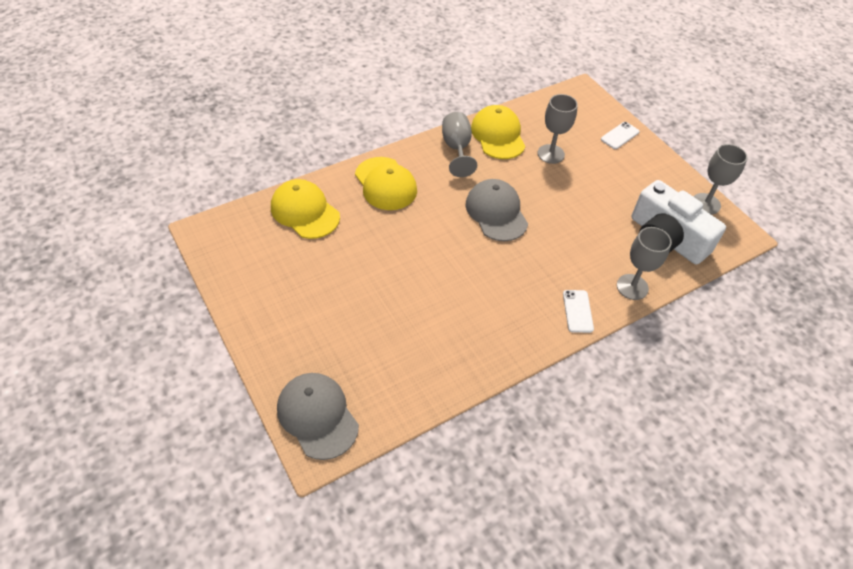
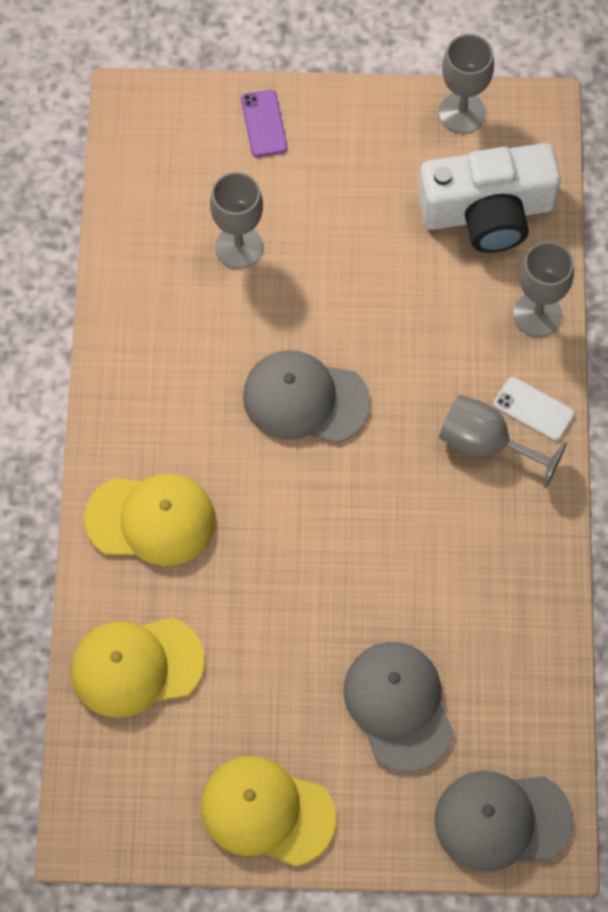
camera: 55 degrees left, 15 degrees up
(355, 330) = (398, 706): none -> grey cap
(457, 149) = (141, 373): grey goblet -> grey goblet (486, 444)
(498, 135) = (151, 295): yellow cap -> yellow cap (267, 811)
(619, 135) = (264, 123): white phone -> purple phone

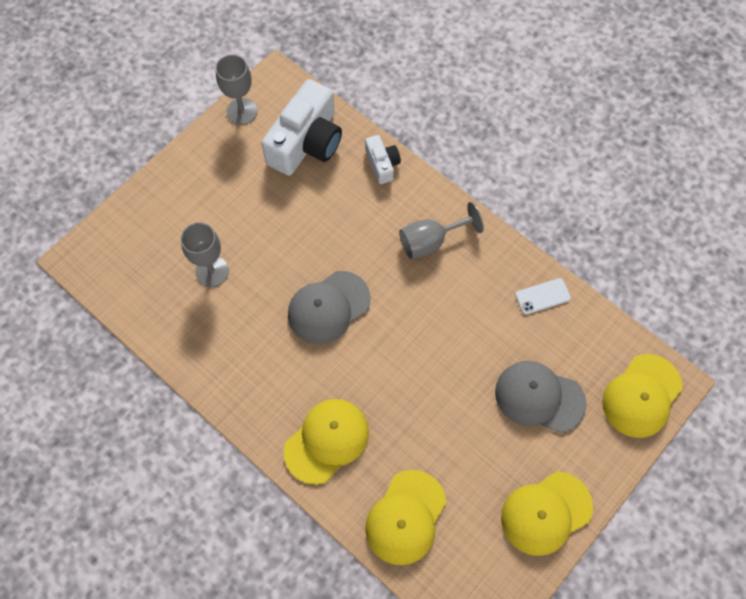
camera: 50 degrees left, 0 degrees up
(264, 123) = (155, 204): purple phone -> none
(502, 820) = (641, 396): grey cap -> yellow cap
(533, 409) = (431, 205): white phone -> white phone (542, 296)
(537, 314) = (382, 164): grey goblet -> white camera

